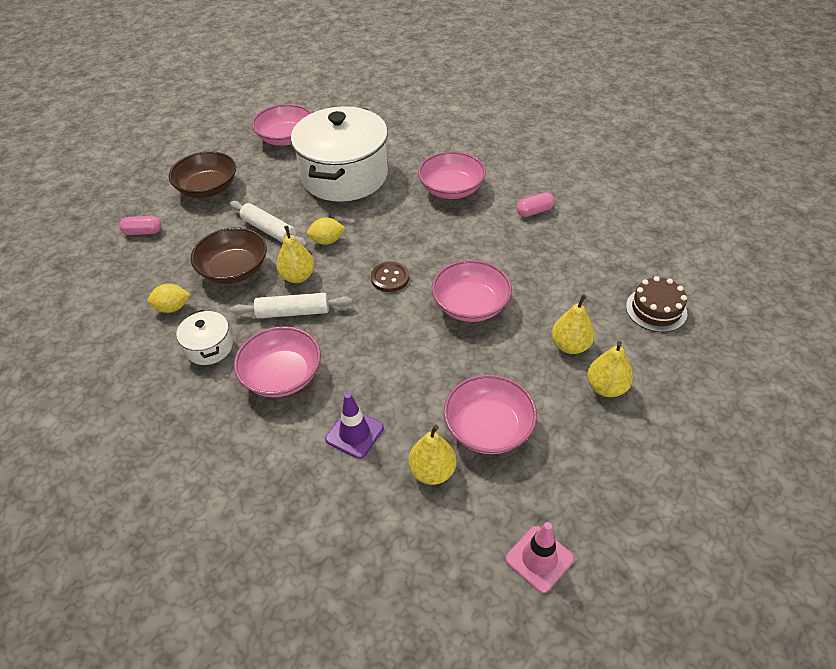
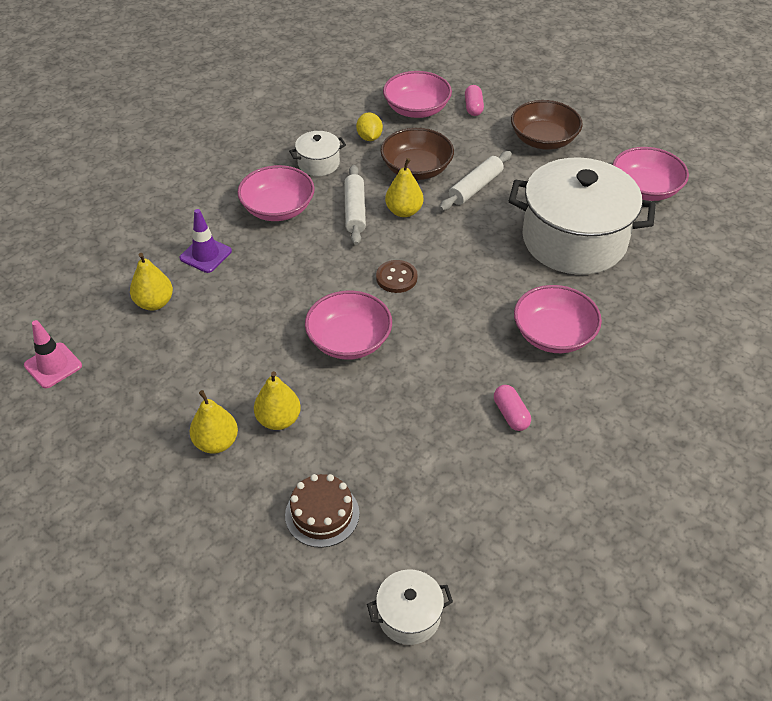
camera: 90 degrees right, 0 degrees up
(327, 241) = (457, 230): yellow lemon -> none
(488, 428) = (189, 343): pink bowl -> pink bowl (416, 109)
(720, 259) = (409, 616): none -> white pot

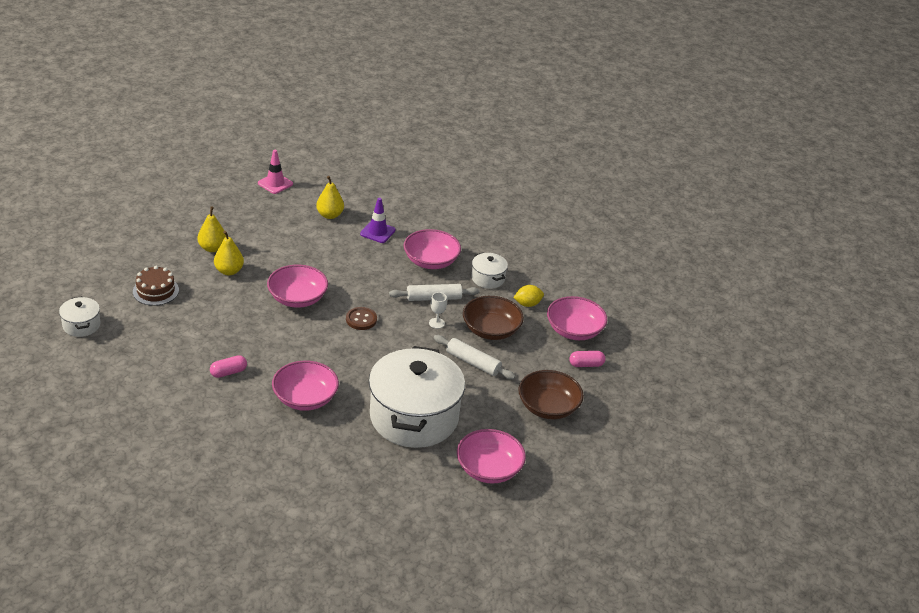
camera: 80 degrees right, 10 degrees down
(404, 211) = (436, 323): yellow pear -> white goblet

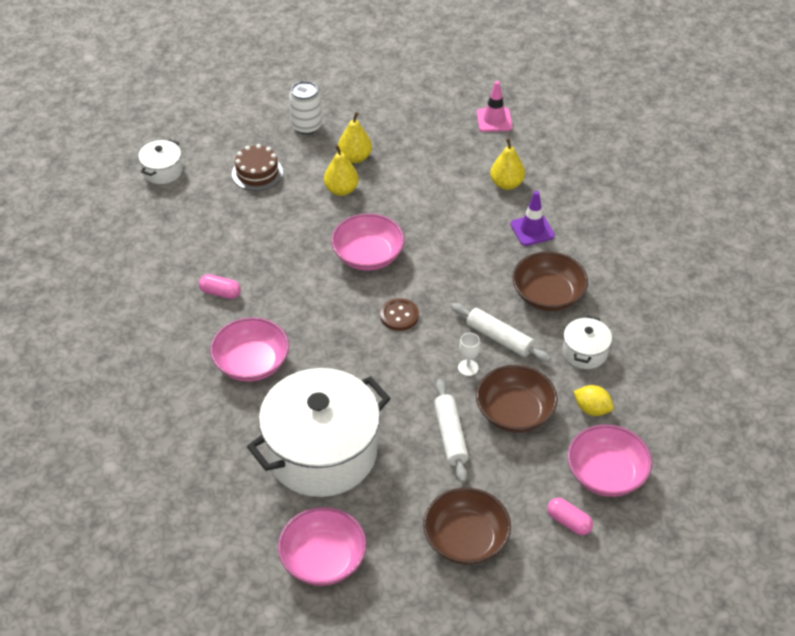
camera: 50 degrees right, 10 degrees up
(153, 246) = (306, 126): none -> white can
(431, 261) = (548, 295): pink bowl -> brown bowl

